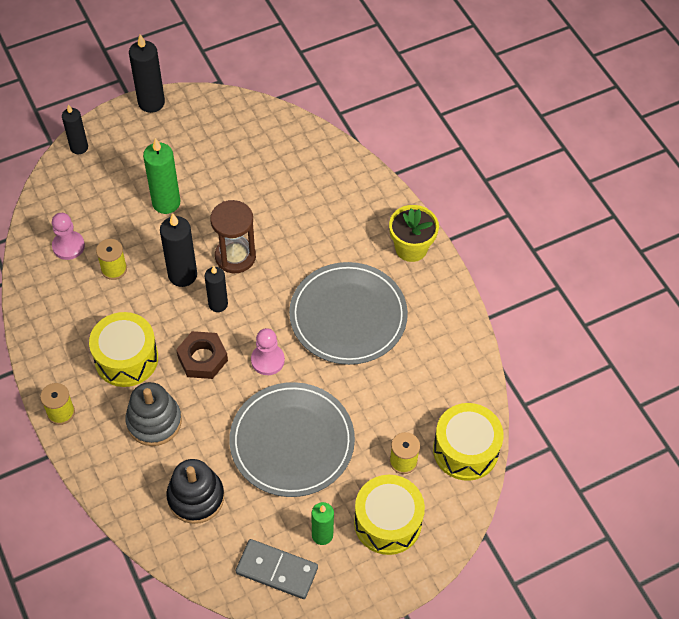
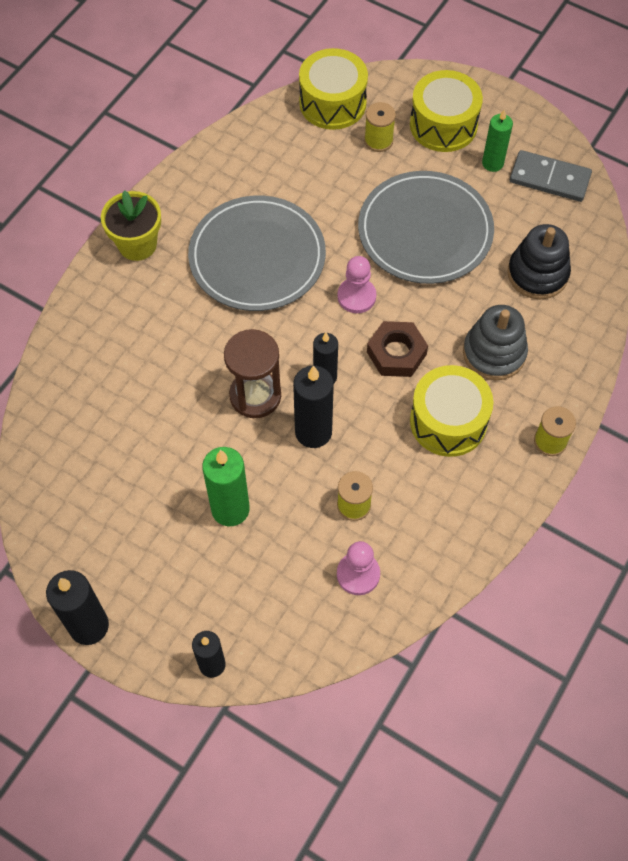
camera: 120 degrees left, 5 degrees up
(276, 570) = (549, 178): grey domino -> grey domino turned 60 degrees counterclockwise

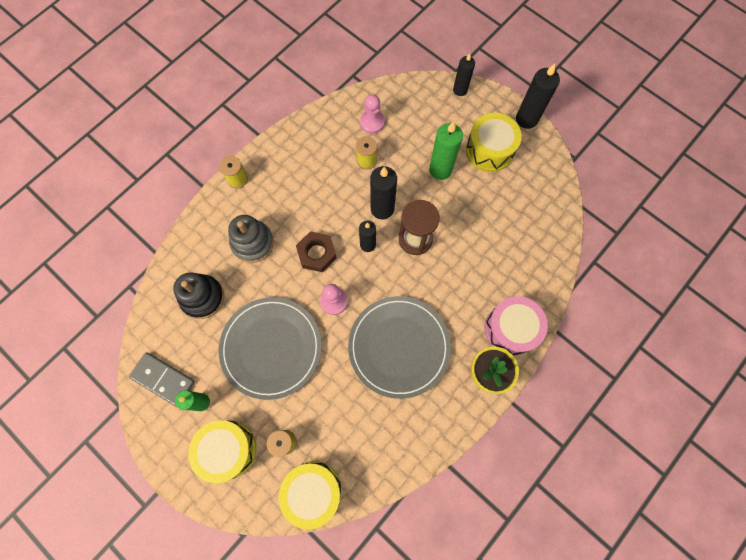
camera: 170 degrees left, 10 degrees up
(107, 299) = (510, 329): none -> pink drum
(448, 421) = (296, 202): yellow drum -> yellow drum (489, 150)

